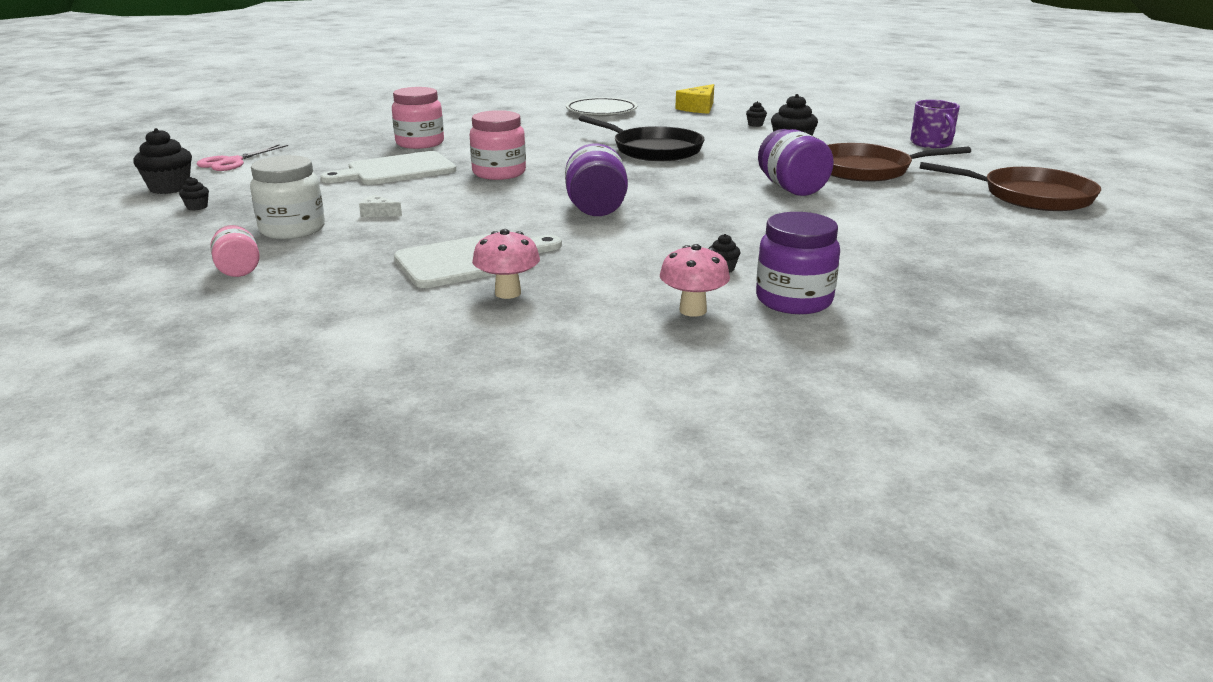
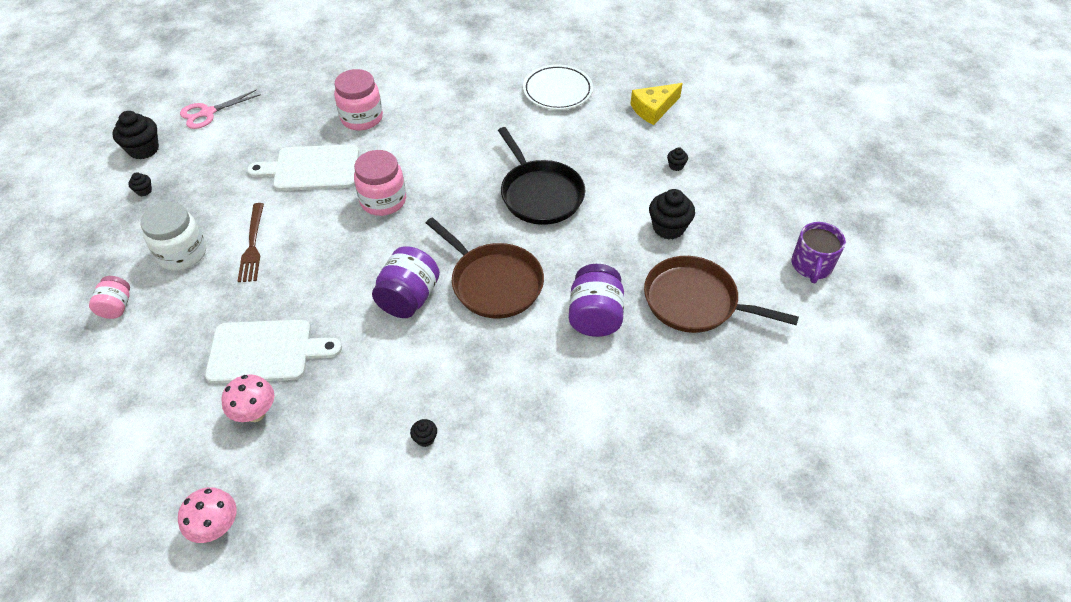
camera: 25 degrees right, 25 degrees up
(378, 213) = (252, 246): white cheese -> brown fork
(693, 310) = (355, 493): pink mushroom -> pink mushroom (217, 527)
(794, 300) = (436, 510): purple jar -> none
(1031, 196) = (799, 413): brown pan -> brown pan (493, 282)

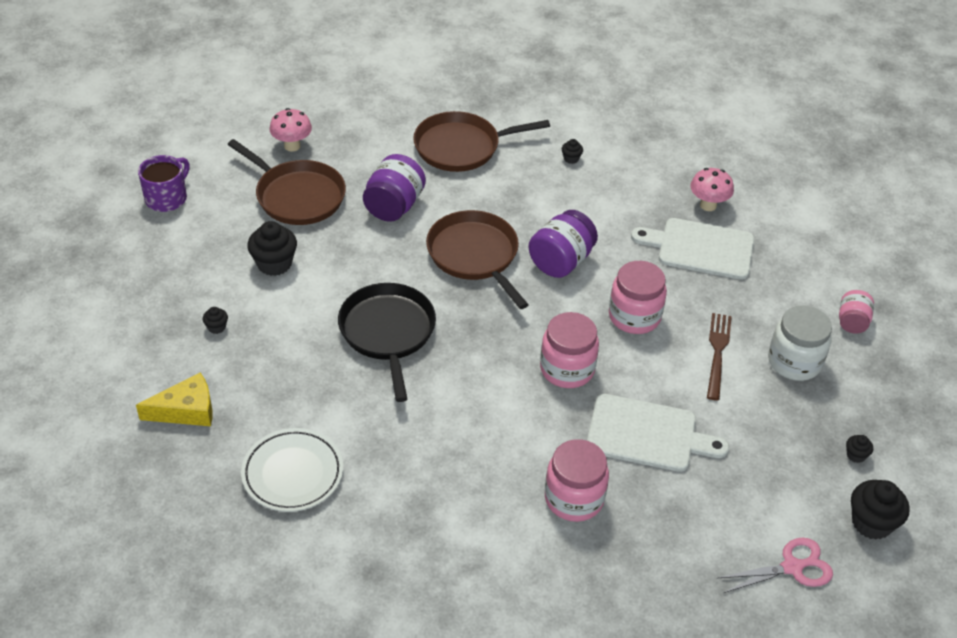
camera: 165 degrees left, 5 degrees down
(217, 527) = (733, 145): pink mushroom -> pink mushroom (292, 146)
(330, 260) = (634, 316): none -> pink jar
(558, 418) = (461, 147): none -> brown pan

